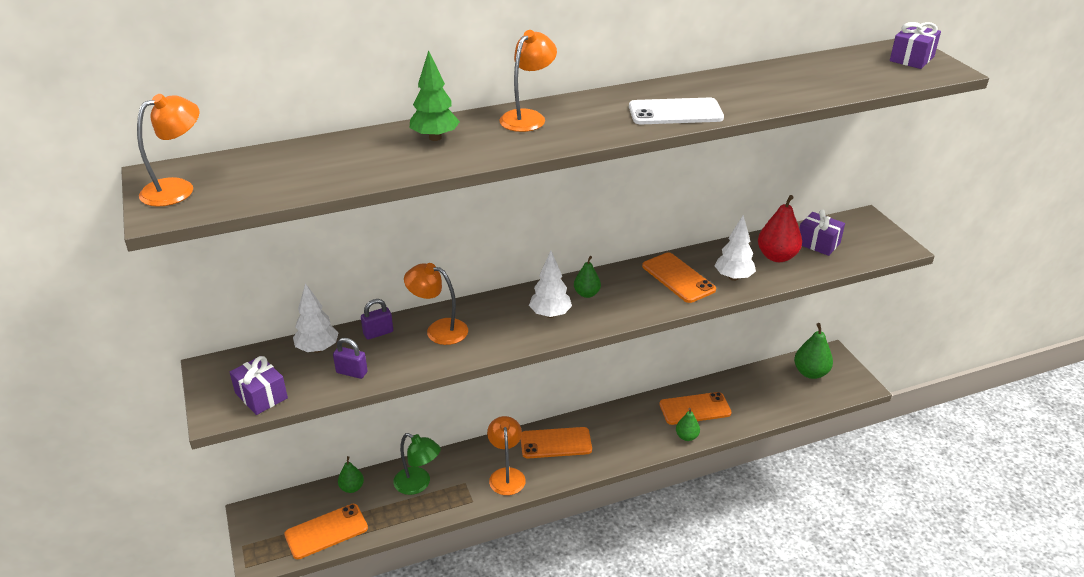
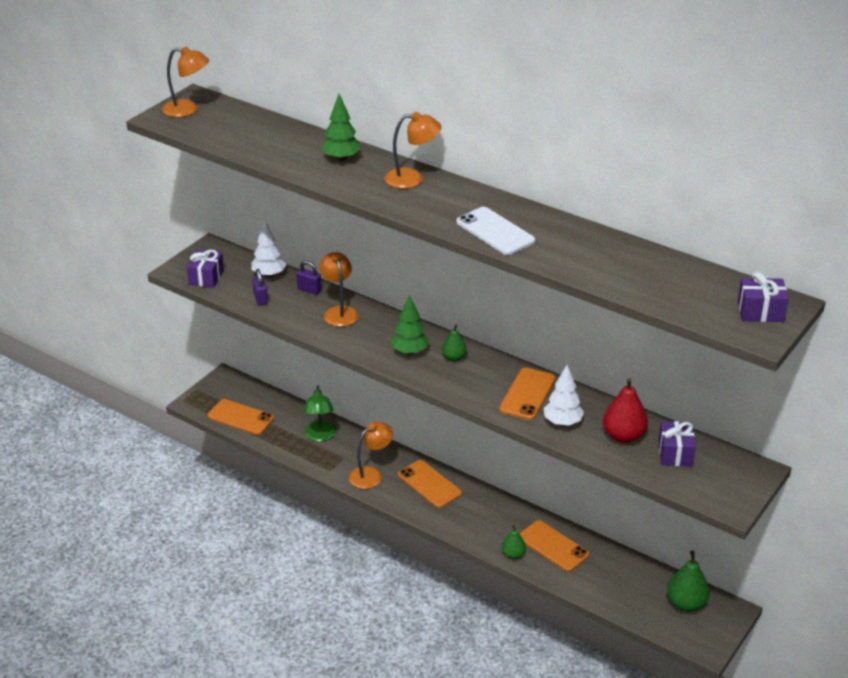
camera: 55 degrees right, 0 degrees up
(352, 488) = (287, 407): green pear -> none
(550, 314) = (409, 351): white tree -> green tree

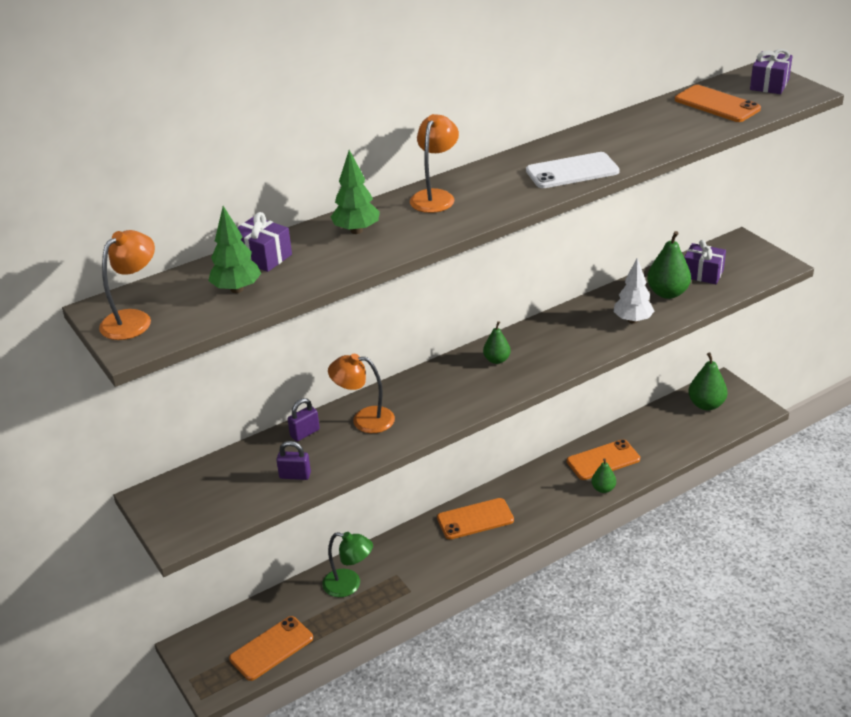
camera: 65 degrees left, 0 degrees up
(206, 277) = (214, 513): purple gift -> purple gift (263, 257)
(269, 275) = (250, 459): white tree -> none
(371, 474) = (436, 559): orange lamp -> none
(409, 351) = (468, 386): green tree -> green tree (237, 289)
(527, 394) = (580, 329): orange phone -> orange phone (717, 104)
(623, 436) = (667, 293): red pear -> green pear

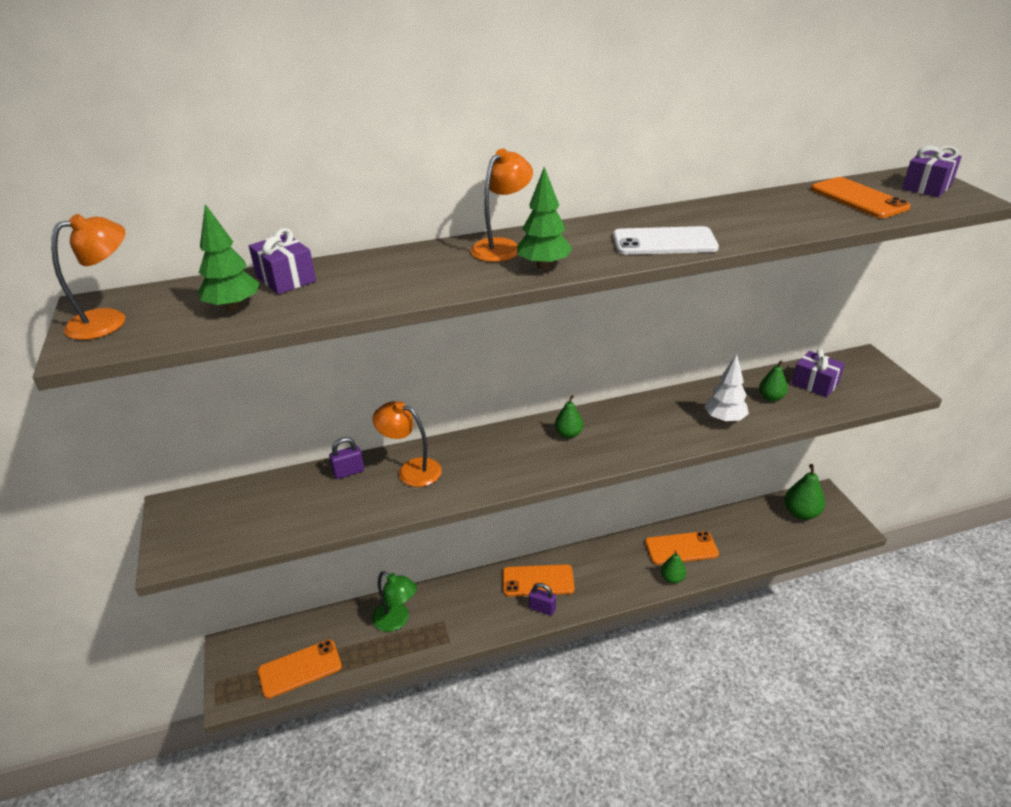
camera: 15 degrees right, 0 degrees up
(295, 475) = (315, 515): purple padlock -> purple padlock (542, 608)
(356, 230) = (398, 268): green tree -> green tree (544, 266)
(667, 293) = (771, 397): green pear -> green pear, size x0.60

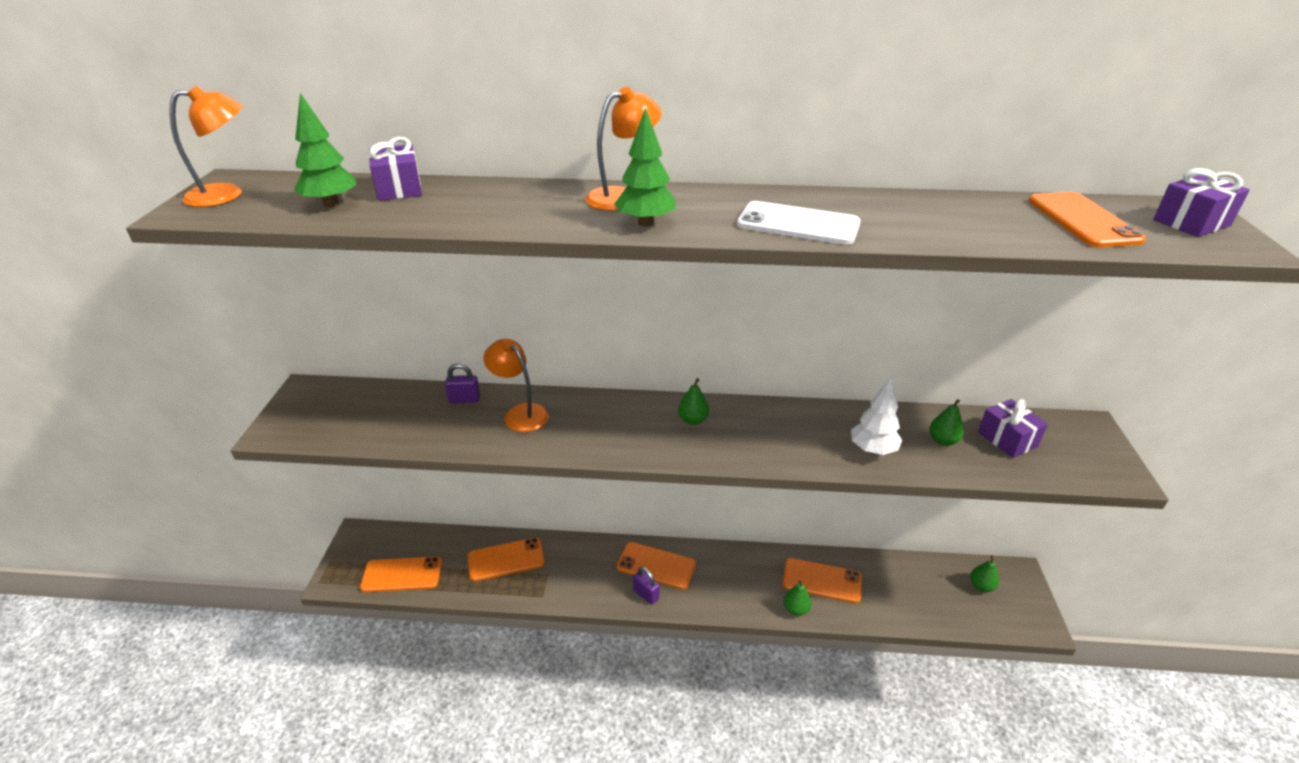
camera: 20 degrees right, 0 degrees up
(396, 621) = (506, 559): green lamp -> orange phone
(801, 513) = (981, 586): green pear -> green pear, size x0.60

